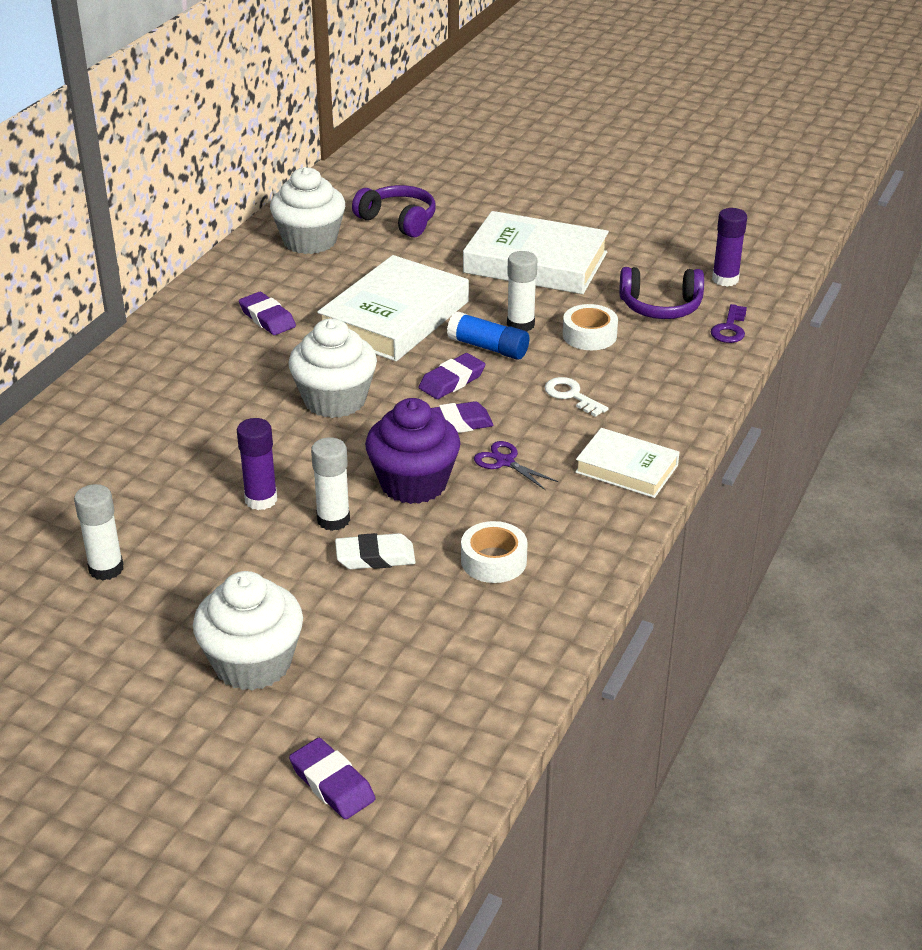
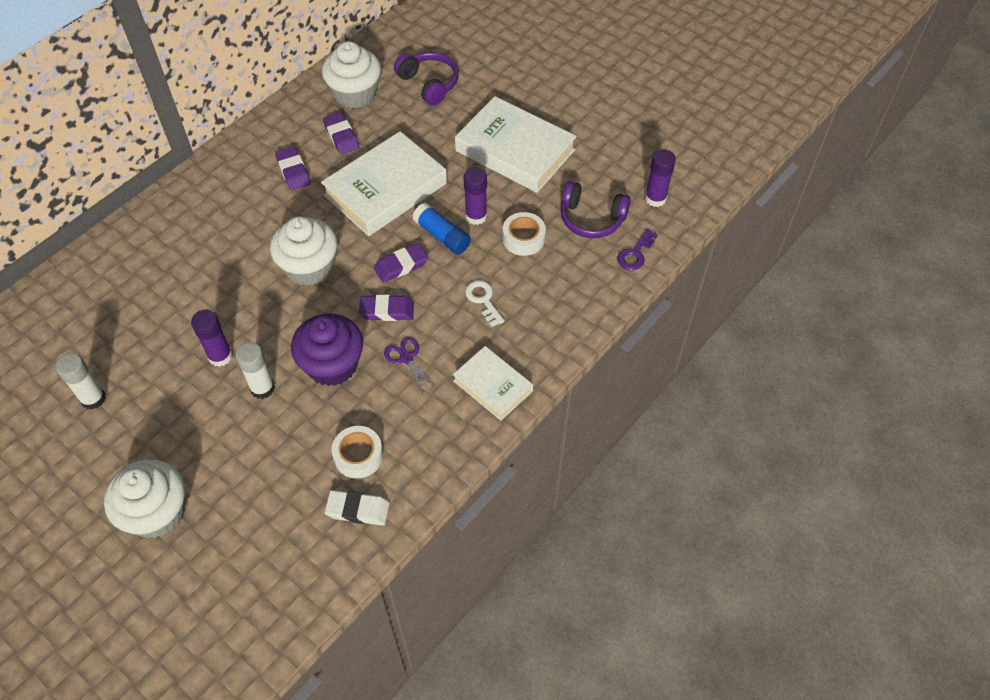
camera: 15 degrees right, 20 degrees up
(332, 783) = (168, 637): purple eraser -> purple eraser (341, 136)
(375, 557) = (277, 431): white eraser -> white eraser (358, 510)
(520, 325) = (476, 216): white glue stick -> purple glue stick

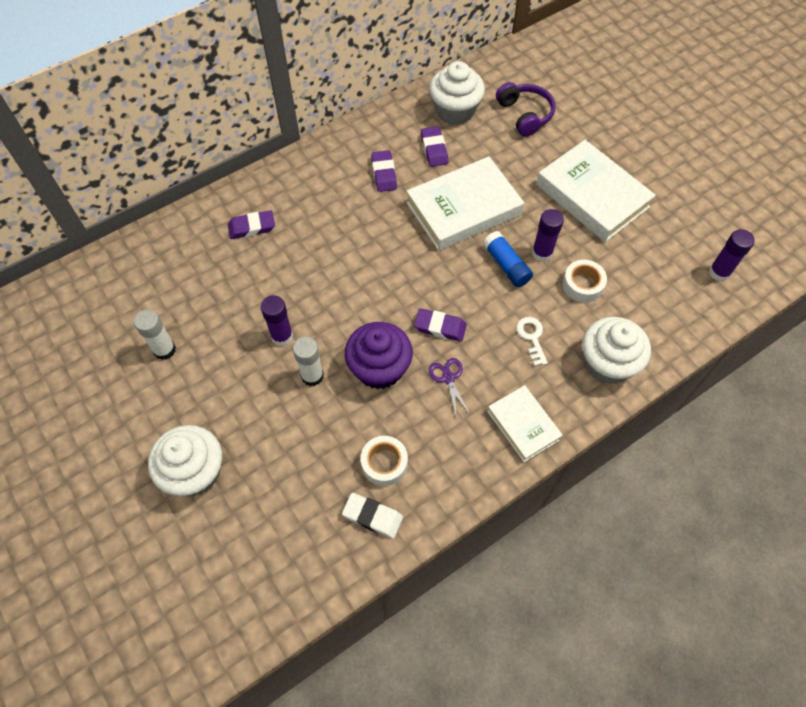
camera: 15 degrees right, 5 degrees up
(309, 267) = (378, 269): white cupcake -> white cupcake (607, 363)
(401, 265) = (462, 286): purple eraser -> purple eraser (252, 227)
(591, 219) = (652, 279): purple headphones -> none
(635, 254) = (688, 324): purple key -> none

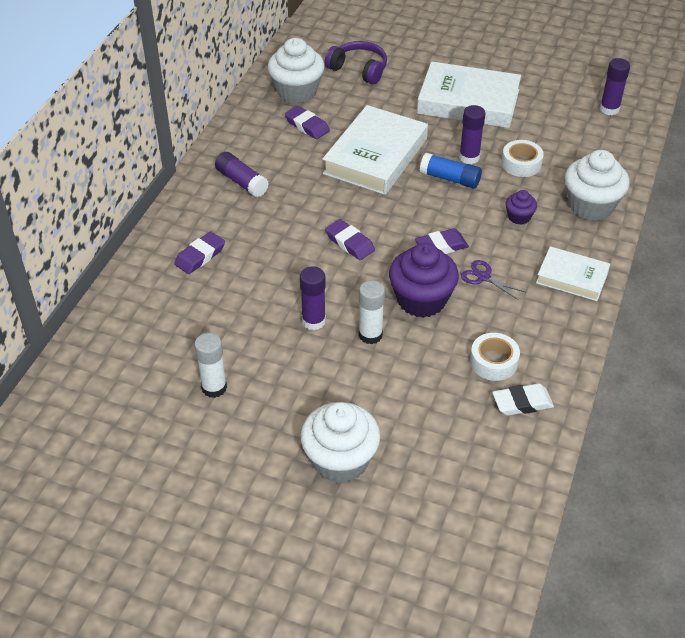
camera: 35 degrees left, 15 degrees down
(338, 176) = (241, 182): none -> purple glue stick
(384, 173) = (281, 162): purple eraser -> purple eraser (349, 243)
(531, 337) = (519, 217): white key -> purple cupcake

